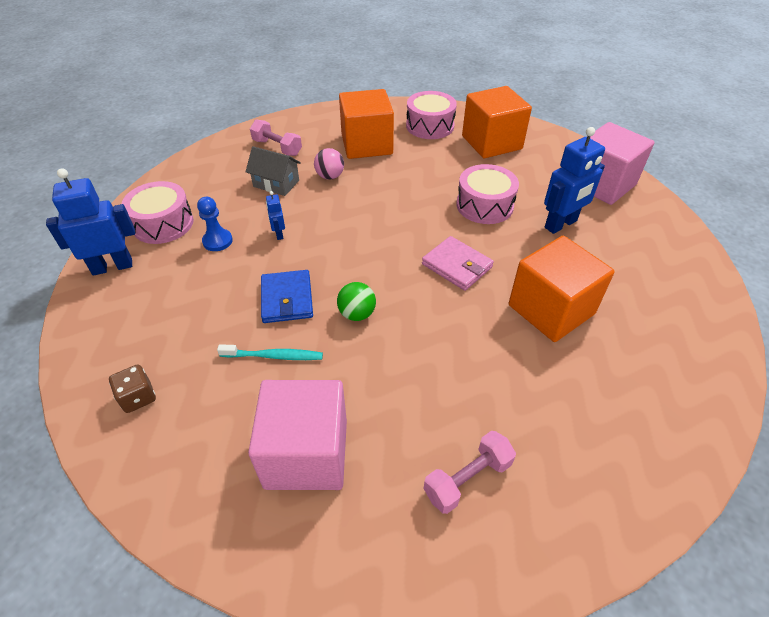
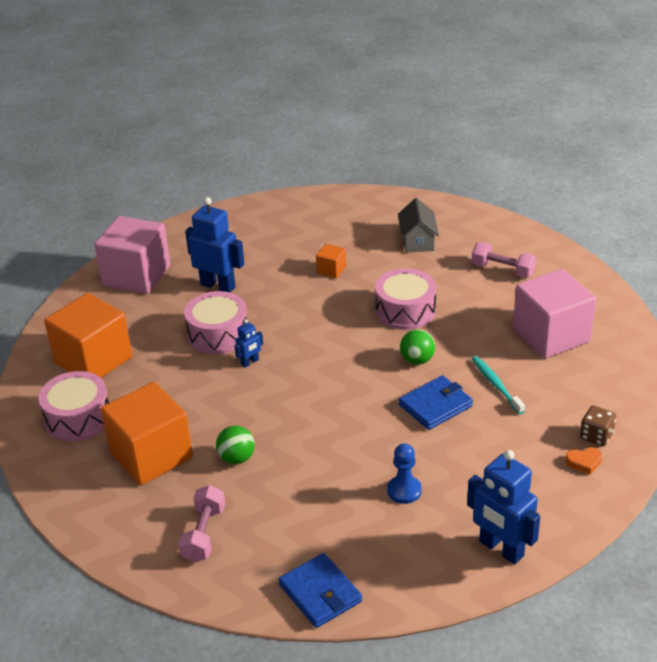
camera: 115 degrees left, 10 degrees down
(123, 367) = (584, 462): none -> orange heart
(163, 224) = (413, 552): pink drum -> pink drum (405, 311)
(182, 175) = (320, 593): none -> blue wallet
(276, 183) = (279, 496): grey house -> grey house (417, 241)
(279, 234) = (359, 451): blue robot -> blue robot (250, 362)
(330, 176) = (237, 458): pink ball -> green ball
(457, 266) = (317, 326): pink wallet -> none
(551, 309) = (331, 270): orange cube -> orange cube, size x0.43

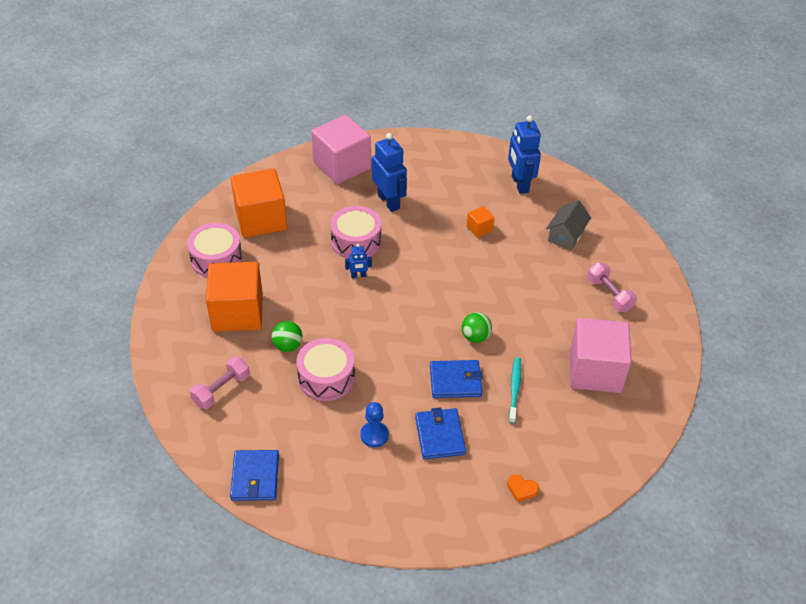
camera: 30 degrees right, 10 degrees up
(405, 311) = (503, 291): pink drum -> pink drum (326, 378)
(467, 458) = (440, 435): none -> blue wallet
(501, 549) = (399, 520): blue robot -> blue robot (519, 184)
(596, 436) = (551, 474): brown dice -> none

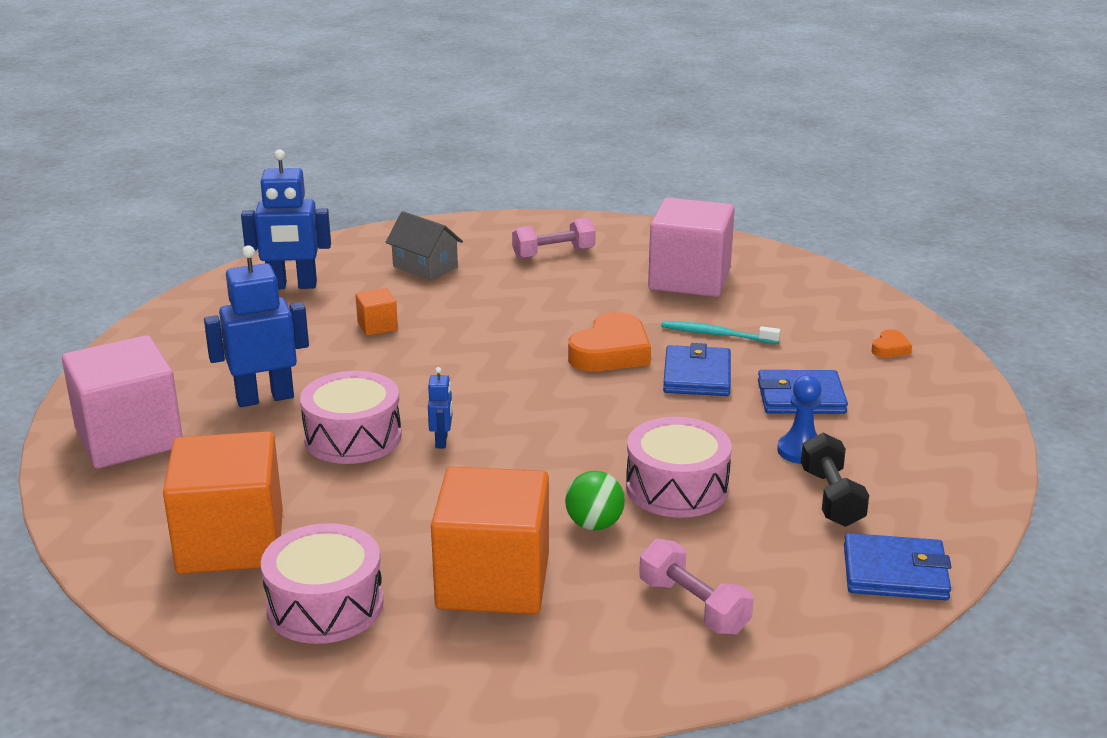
camera: 80 degrees left, 20 degrees down
(325, 449) = (831, 498): none -> black dumbbell
(475, 337) = (611, 352): green ball -> orange heart

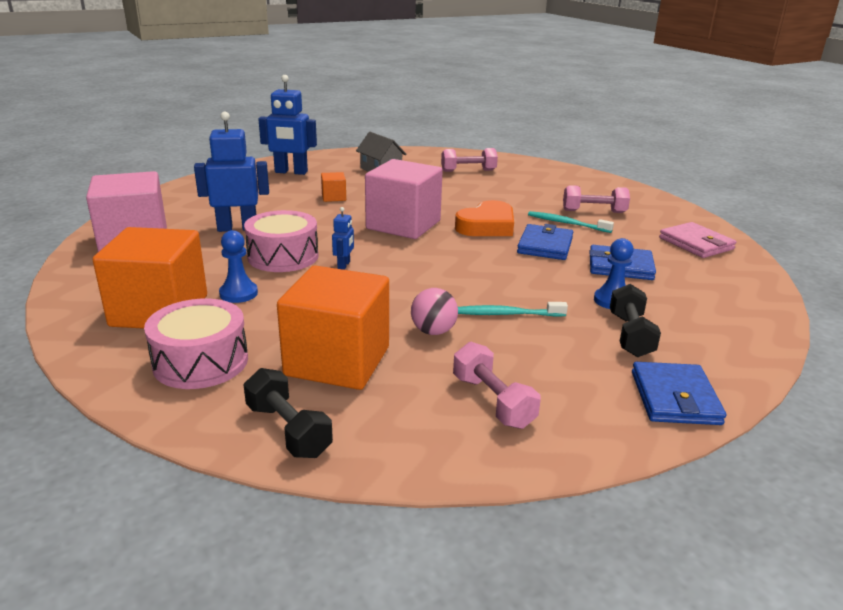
camera: 10 degrees right, 0 degrees up
(322, 503) = (238, 293): none -> blue pawn
(473, 675) = (288, 430): none -> black dumbbell
(594, 524) = (433, 331): green ball -> pink ball
(677, 488) = (507, 314): pink drum -> turquoise toothbrush
(689, 279) = (556, 192): pink cube -> pink cube (403, 225)
(748, 309) = (594, 211): none -> pink dumbbell
(890, 348) = (696, 243): orange heart -> pink wallet
(895, 573) = (675, 398): blue wallet -> blue wallet turned 75 degrees clockwise

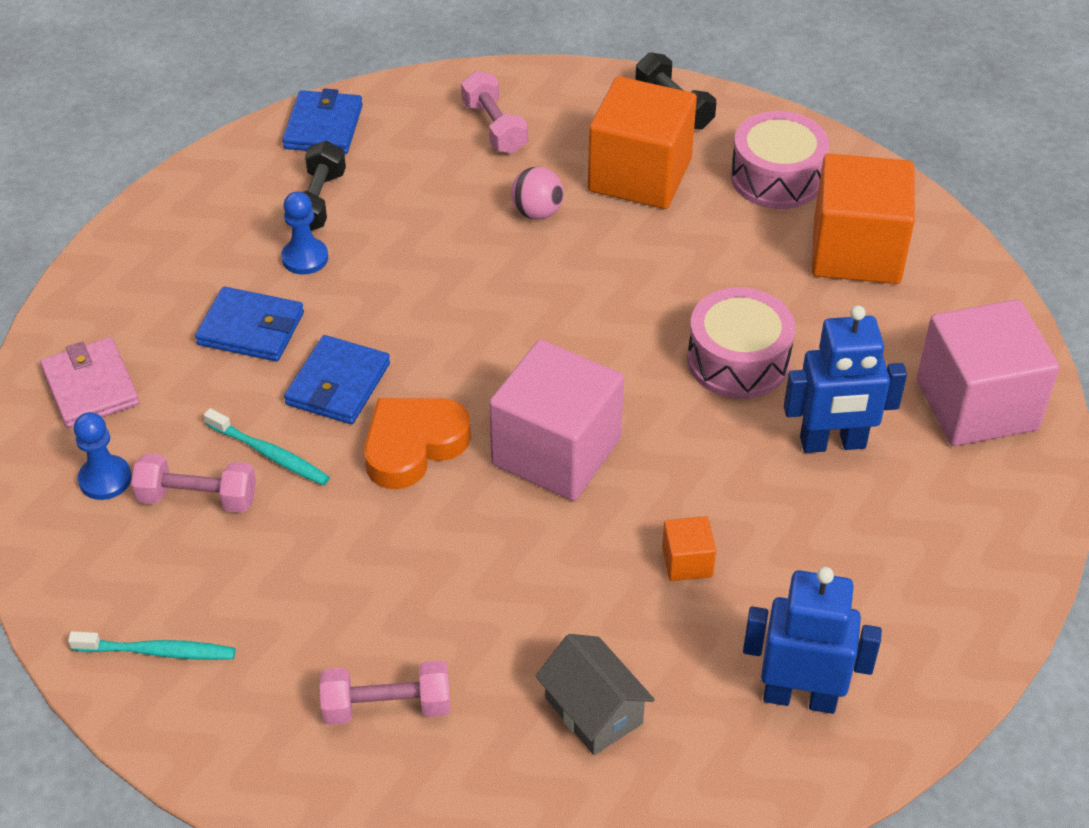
camera: 175 degrees left, 20 degrees up
(238, 293) = (774, 280): blue pawn -> blue pawn (105, 479)
(344, 265) = (647, 338): blue robot -> none
(507, 314) = (446, 237): turquoise toothbrush -> turquoise toothbrush (157, 651)

